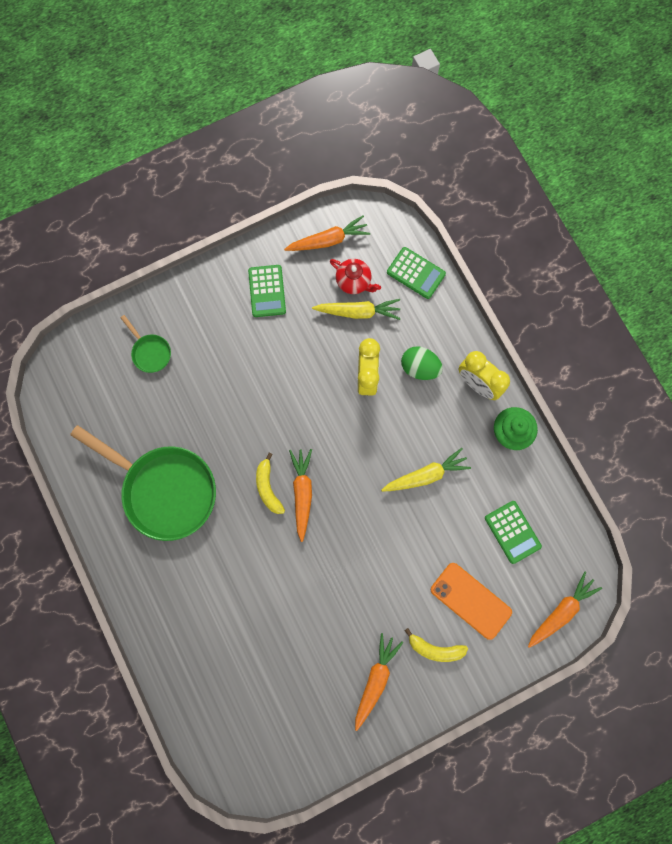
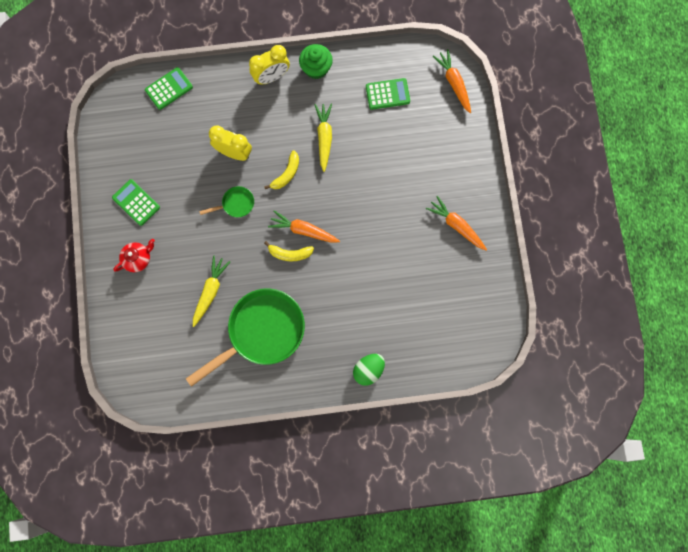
camera: 70 degrees left, 0 degrees up
(150, 352) = (148, 308): green pan -> green pan (235, 204)
(267, 291) = (136, 202): green calculator -> green calculator turned 150 degrees counterclockwise
(328, 240) = (115, 142): orange carrot -> none
(354, 281) = (156, 135): red teapot -> red teapot (138, 259)
(358, 312) = (181, 141): yellow carrot -> yellow carrot (210, 291)
(419, 367) = (243, 113): green egg -> green egg (368, 370)
(435, 648) = (449, 177): yellow banana -> yellow banana (286, 174)
(470, 600) = (425, 140): orange phone -> none

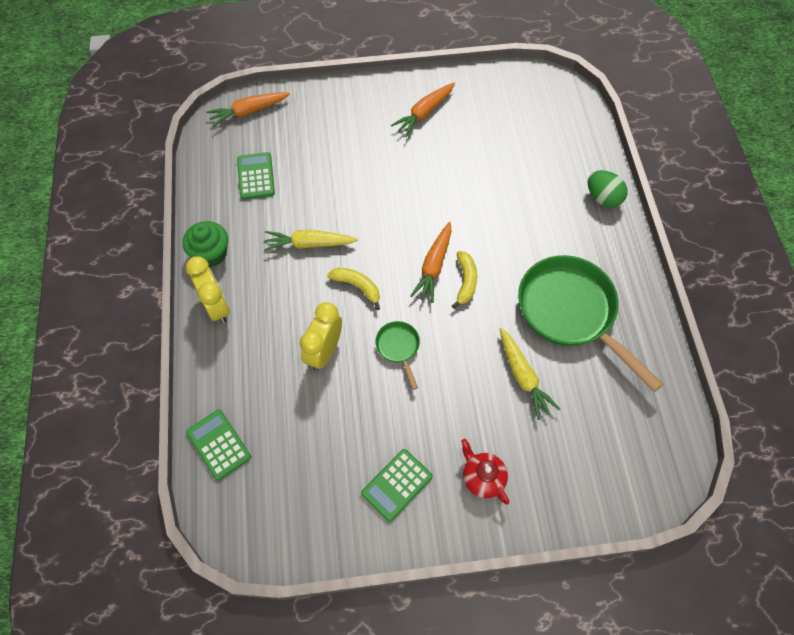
camera: 90 degrees left, 15 degrees down
(210, 291) = (523, 376): yellow carrot -> yellow carrot turned 135 degrees counterclockwise

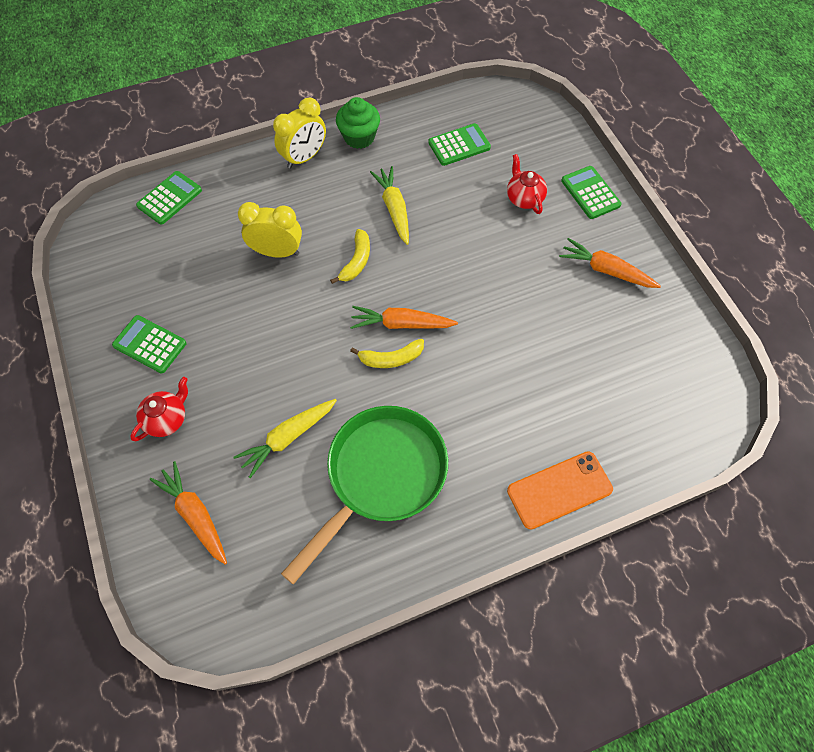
camera: 75 degrees right, 0 degrees up
(248, 112) = (536, 117): orange carrot -> orange carrot (195, 515)
(334, 145) = (524, 198): none -> red teapot
(345, 100) = (590, 193): none -> green calculator
(399, 348) = (295, 313): green pan -> none
(602, 198) = (559, 490): green egg -> orange phone

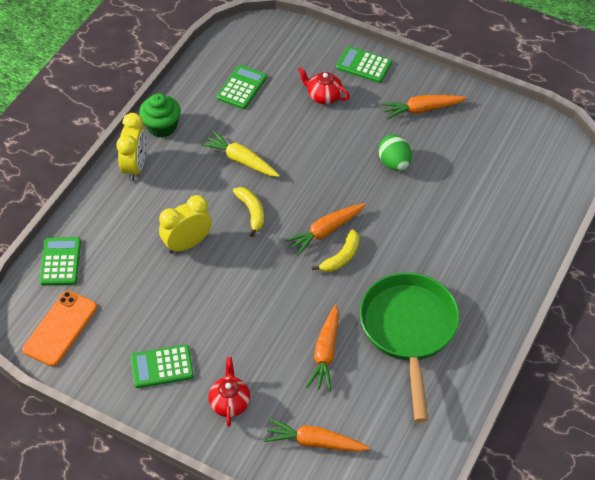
camera: 40 degrees left, 10 degrees down
(287, 438) = (325, 353): yellow carrot -> orange carrot
(528, 304) = (394, 163): none -> green egg
(559, 490) = (520, 260): orange phone -> orange phone (60, 328)

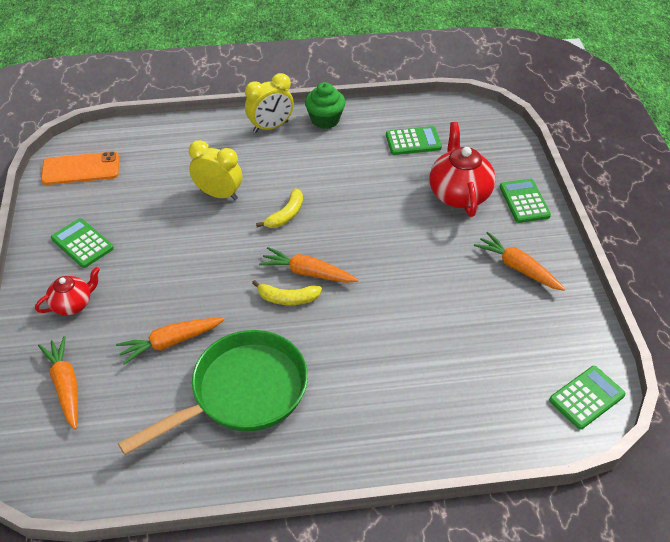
camera: 55 degrees right, 5 degrees down
(60, 262) = (144, 137): green calculator -> green calculator (586, 398)
(241, 160) = (335, 180): yellow carrot -> none
(323, 96) = (459, 194): red teapot -> red teapot, size x1.71
(394, 163) = (432, 280): green egg -> none

